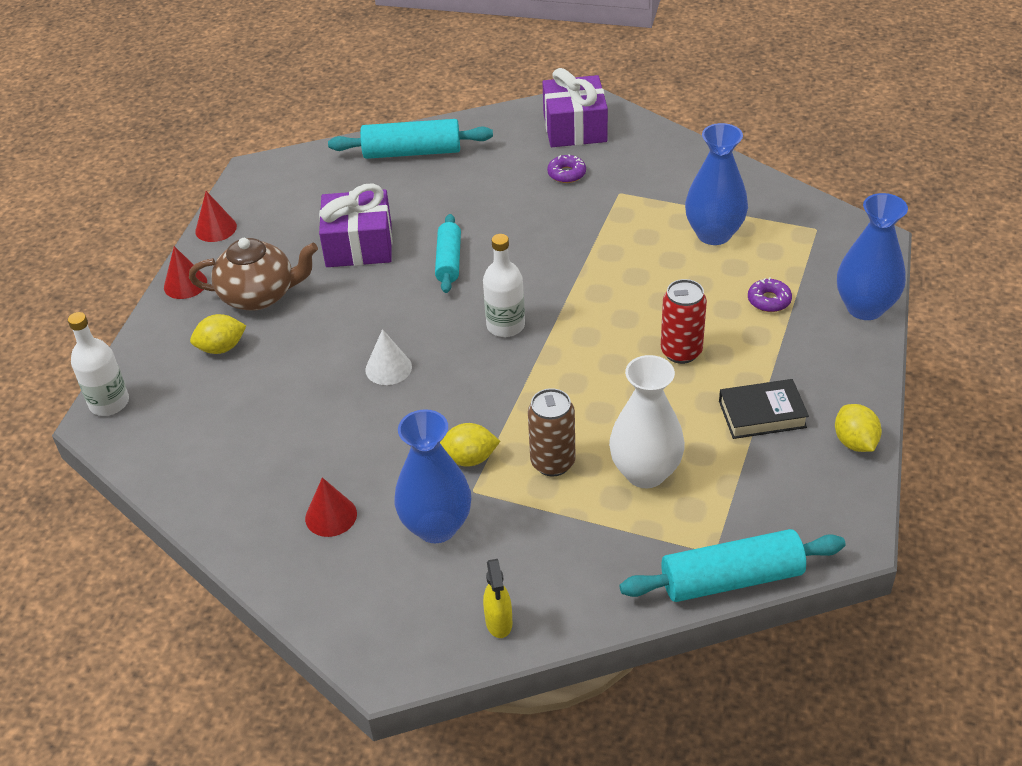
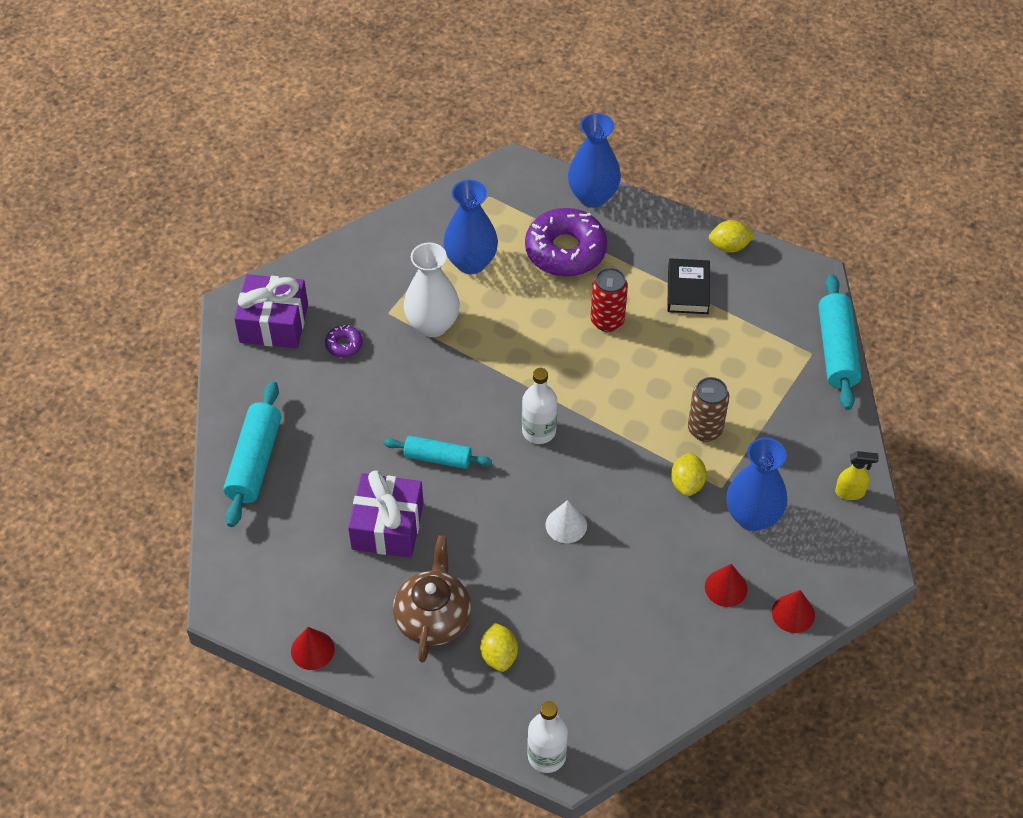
camera: 80 degrees left, 10 degrees up
(185, 284) = (393, 683): red cone -> red cone (793, 613)
(645, 472) = (729, 374): white vase -> white vase (432, 325)
(769, 300) = (565, 250): purple donut -> purple donut, size x2.27

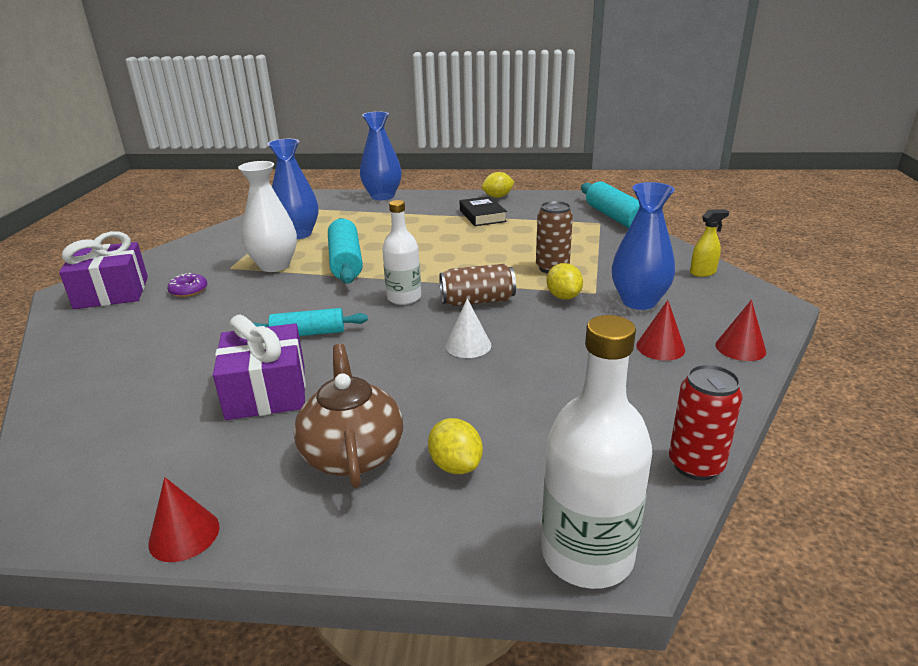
camera: 20 degrees left, 25 degrees down
(255, 461) = (89, 380): turquoise rolling pin -> turquoise rolling pin (346, 262)
(546, 755) = (587, 555): white bottle -> white bottle, size x1.52
(565, 250) = (375, 217): purple donut -> none
(604, 461) = (477, 301): none -> brown can
(607, 321) = (429, 238): red can -> red can (695, 465)

